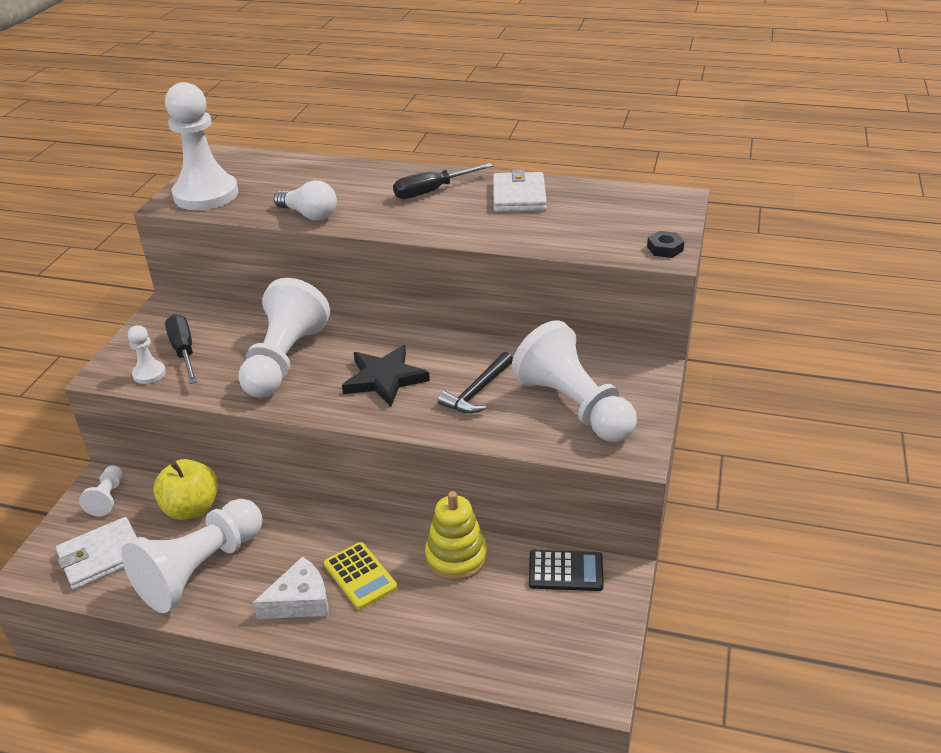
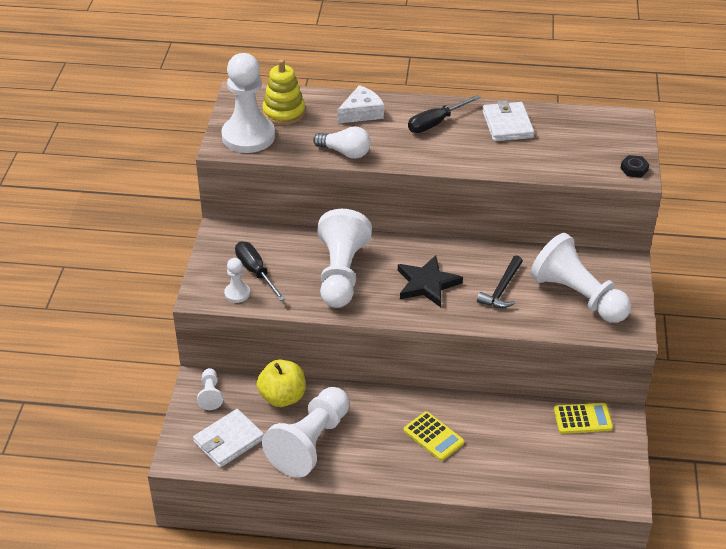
camera: 10 degrees left, 5 degrees up
(300, 600) = (395, 458): white cheese -> white cheese (361, 112)
(456, 557) = (500, 416): yellow stacking toy -> yellow stacking toy (284, 112)
(565, 571) = (582, 419): black calculator -> yellow calculator

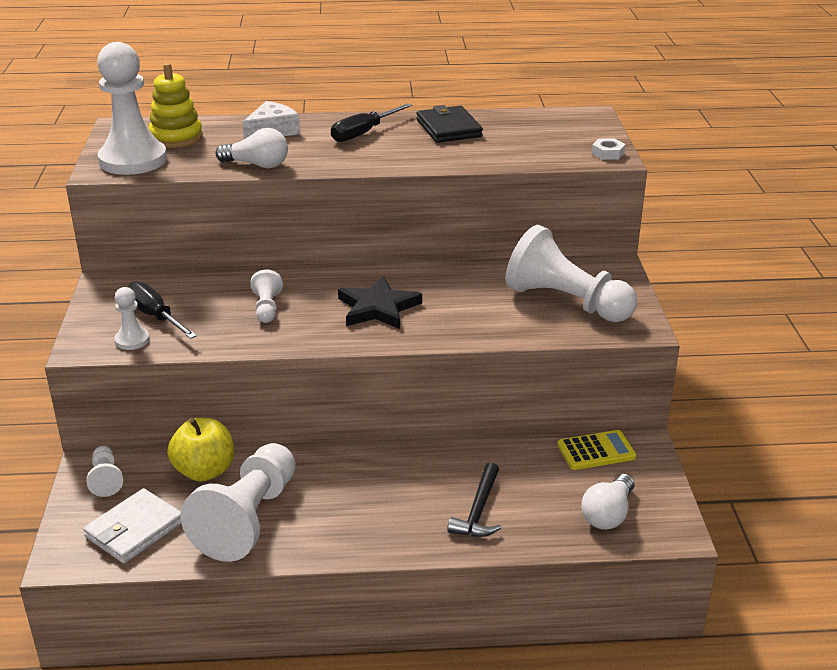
camera: 10 degrees left, 10 degrees down
(341, 274) = (267, 308): white pawn -> white pawn, size x0.46
(433, 436) = (411, 492): yellow calculator -> none
(502, 289) = (472, 304): black hammer -> black hammer (479, 510)
(507, 124) = (448, 128): white wallet -> black wallet
(578, 476) = (608, 514): none -> white light bulb
(634, 169) = (608, 153): black nut -> white nut

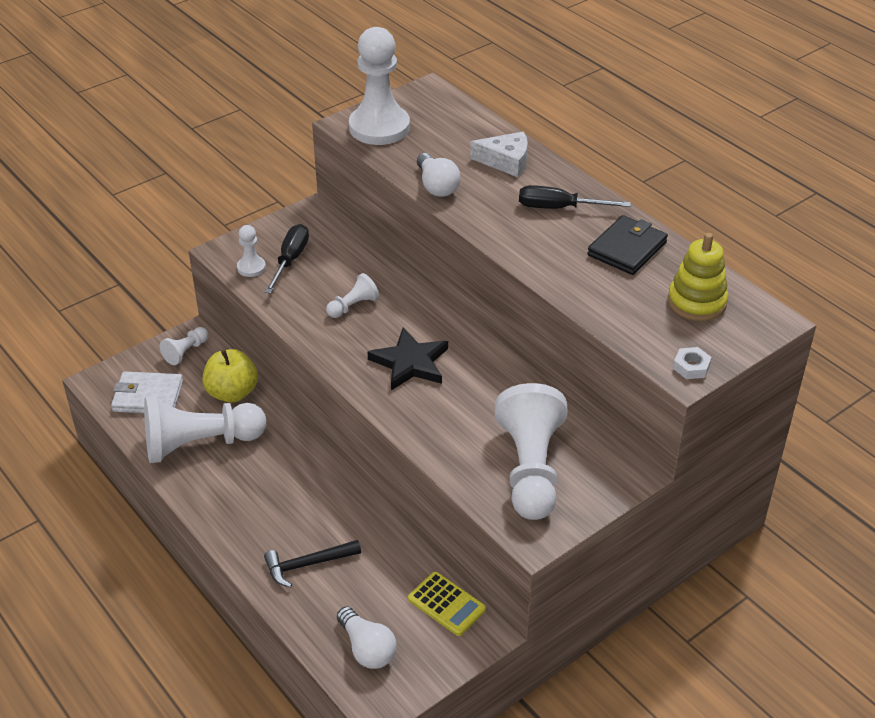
camera: 55 degrees right, 10 degrees up
(176, 137) = (439, 124): yellow stacking toy -> yellow stacking toy (696, 302)
(608, 514) = (367, 648): white light bulb -> white light bulb turned 120 degrees counterclockwise

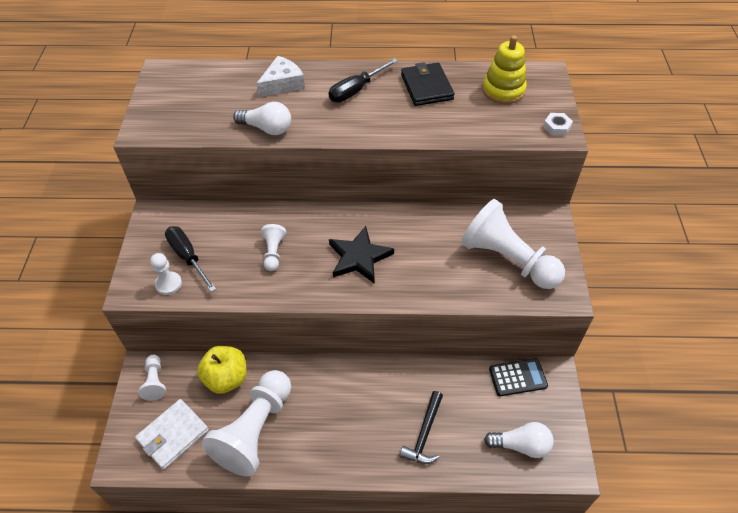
camera: 50 degrees left, 10 degrees up
(379, 127) = (168, 117): white pawn -> none
(446, 604) = (517, 377): yellow calculator -> black calculator

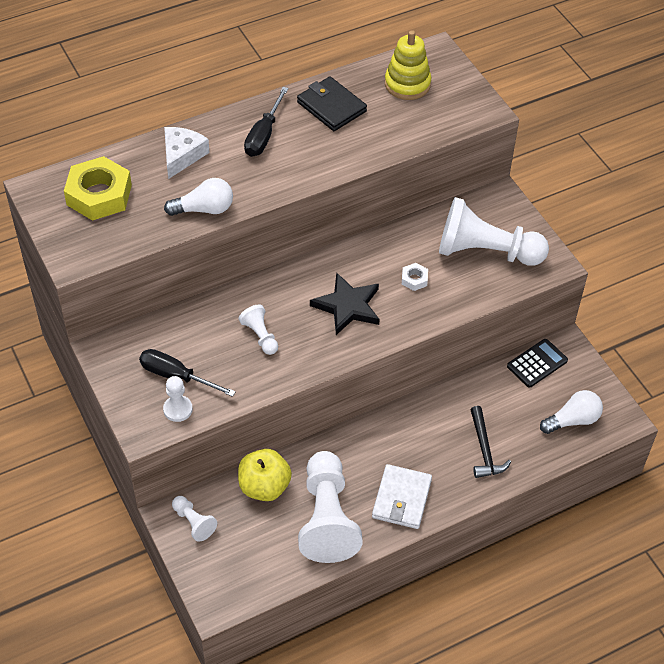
camera: 30 degrees left, 0 degrees up
(173, 435) = (250, 559): white wallet -> white wallet (401, 499)
(200, 90) = (99, 195): none -> yellow nut
(557, 127) = (479, 105): white nut -> white nut (414, 279)

